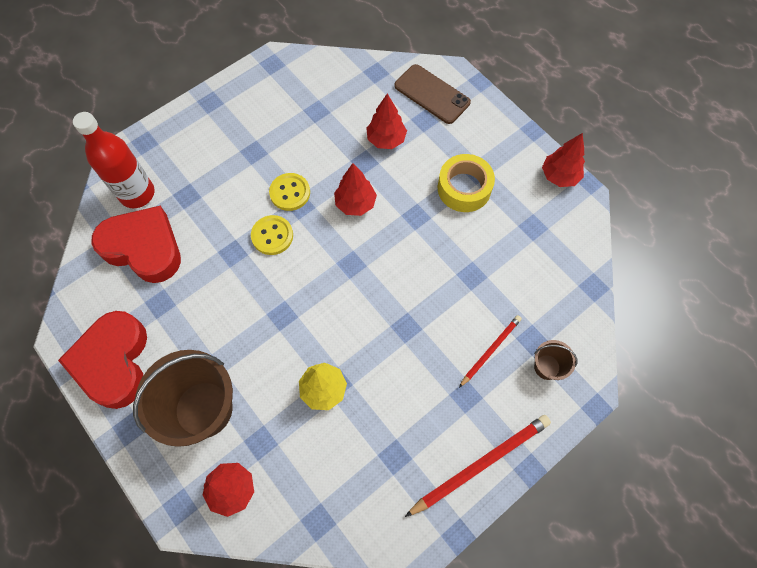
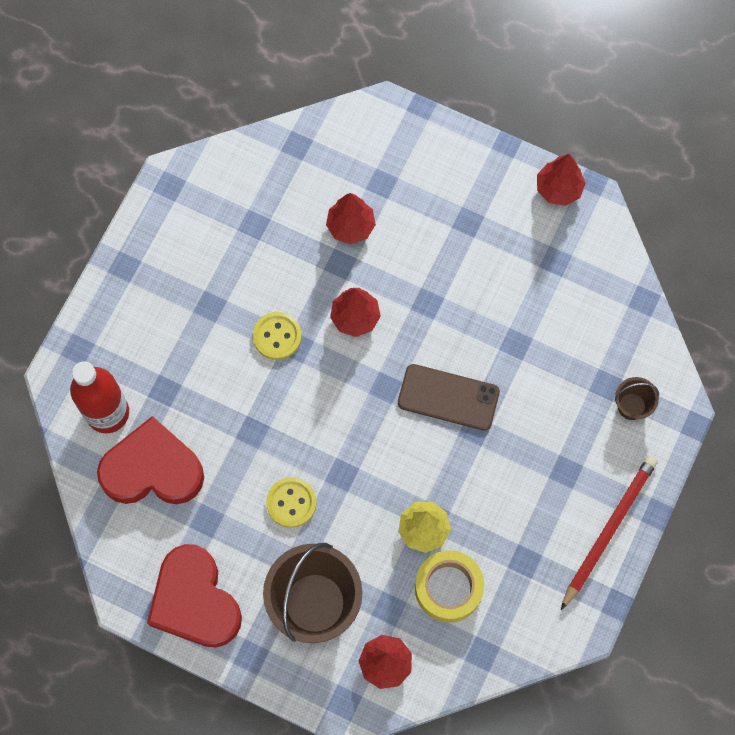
camera: 25 degrees left, 5 degrees up
(272, 236) = (285, 394): yellow button -> yellow button (291, 503)
(432, 94) = (374, 146): brown phone -> brown phone (448, 397)
(464, 188) = (463, 248): yellow tape -> yellow tape (448, 588)
(490, 350) = (569, 414): red pencil -> none

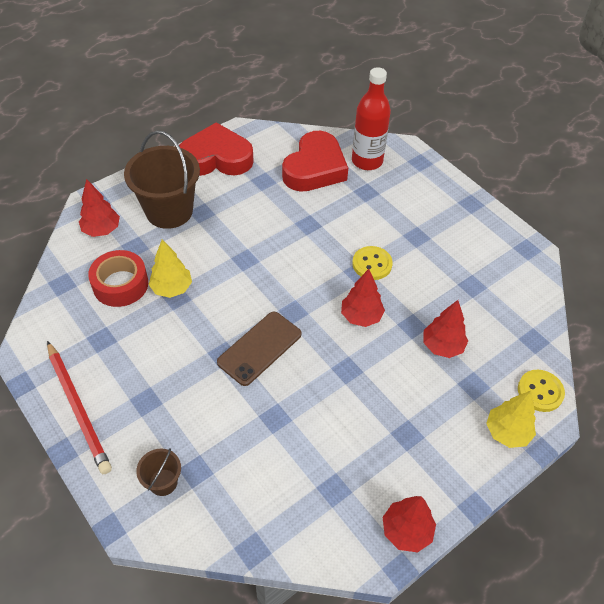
camera: 115 degrees right, 20 degrees down
(291, 503) = (244, 225): yellow button -> yellow button (540, 391)
(418, 139) = (507, 432): none -> yellow tree
(448, 588) = (120, 284): yellow tape -> red tape

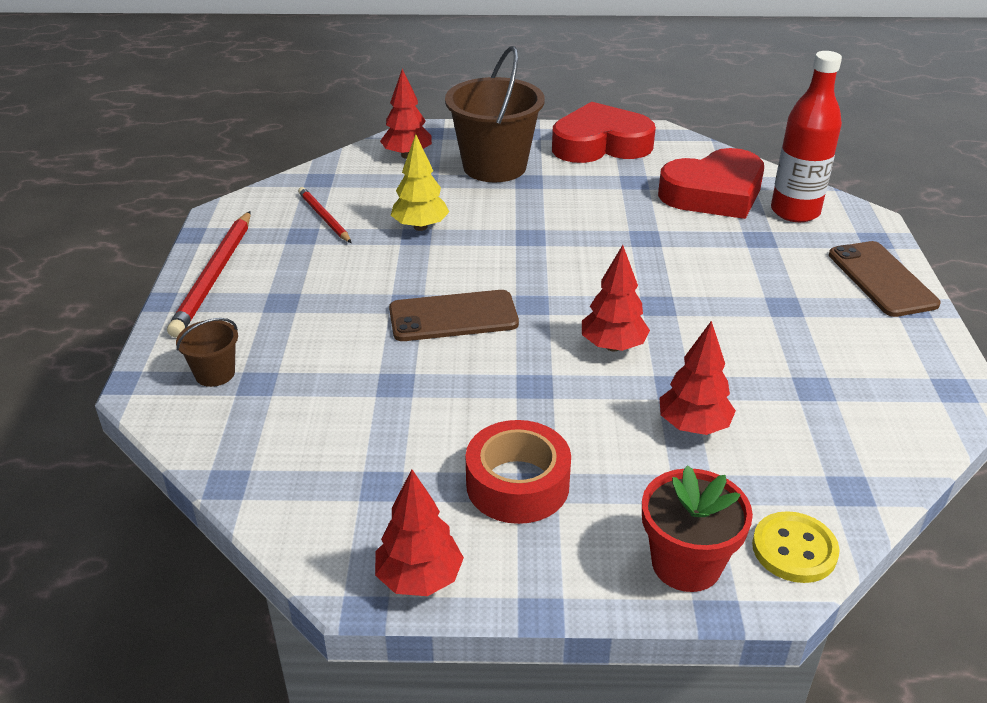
camera: 40 degrees right, 15 degrees down
(101, 316) = (324, 217): none -> red pencil
(120, 284) = (373, 202): red tape -> red tape (517, 484)
(216, 158) = (600, 144): red heart -> red heart turned 45 degrees counterclockwise
(372, 264) = (687, 305): yellow button -> none
(444, 190) = (881, 279): none -> brown phone
(507, 432) = (686, 564): yellow tree -> red flower pot

